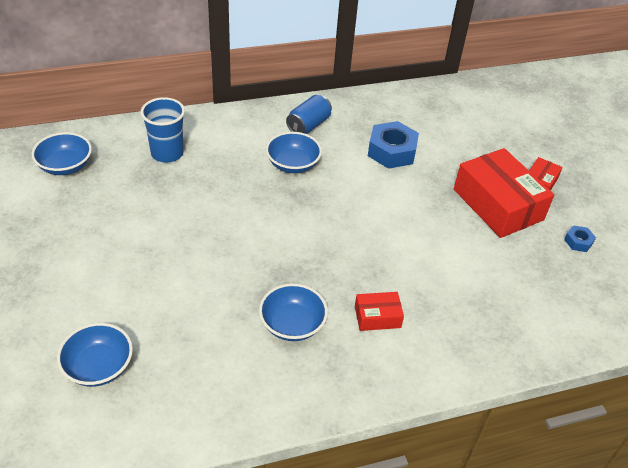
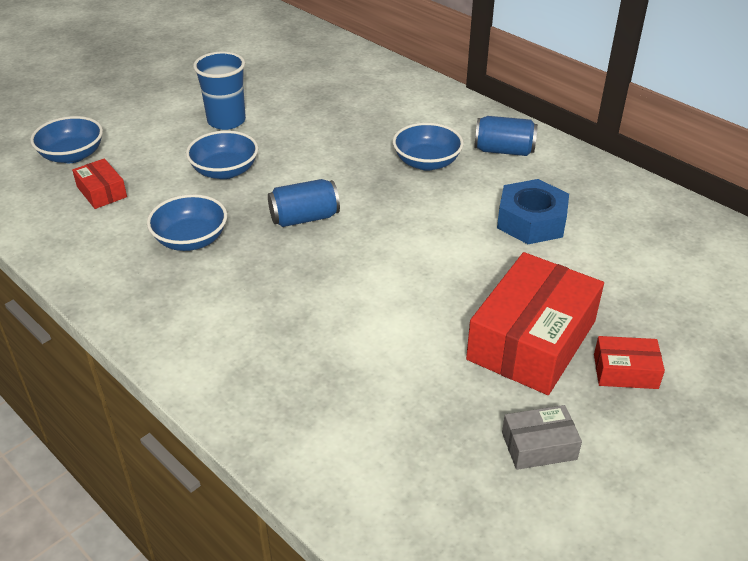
camera: 65 degrees right, 5 degrees down
(65, 166) = (290, 53): blue bowl -> blue bowl (225, 171)
(167, 153) = (361, 90): blue cup -> blue cup (226, 121)
(312, 251) = (304, 218): none -> blue can
(377, 317) = (243, 294): red box -> red box (101, 192)
(578, 242) = (539, 446): blue nut -> grey box

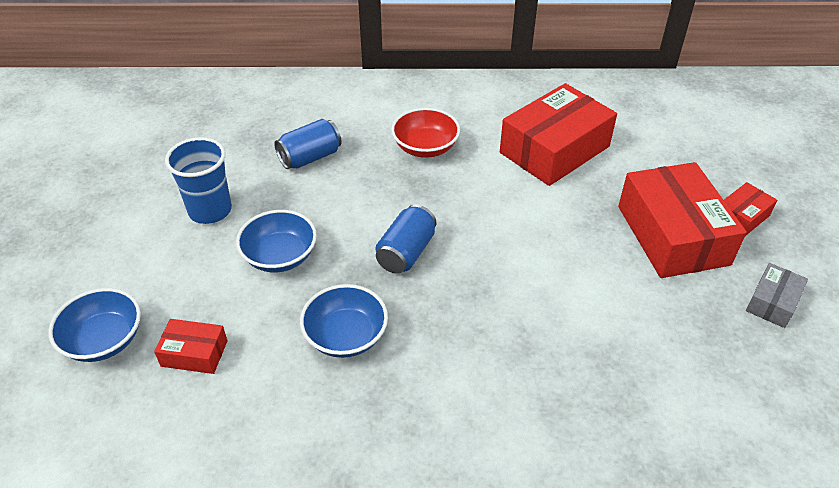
camera: 45 degrees left, 5 degrees up
(427, 162) = (425, 147): blue bowl -> red bowl
(504, 150) = (462, 106): blue can -> blue can (310, 157)
(531, 221) = (554, 149): blue nut -> red box

